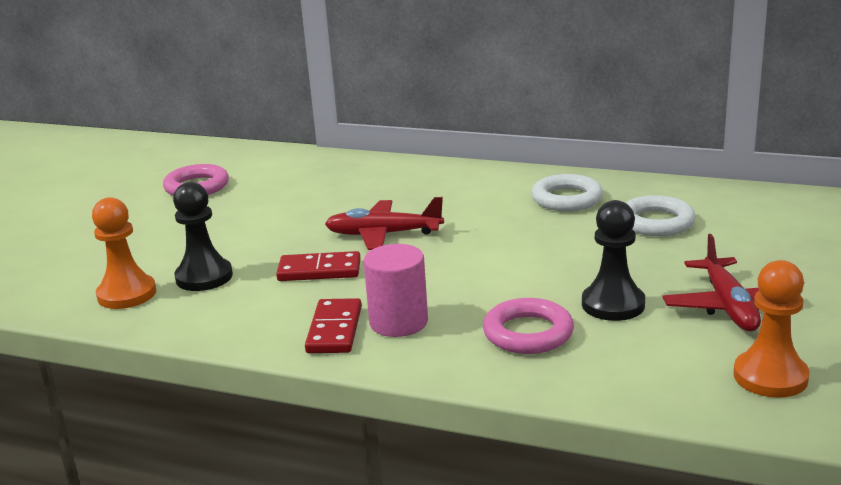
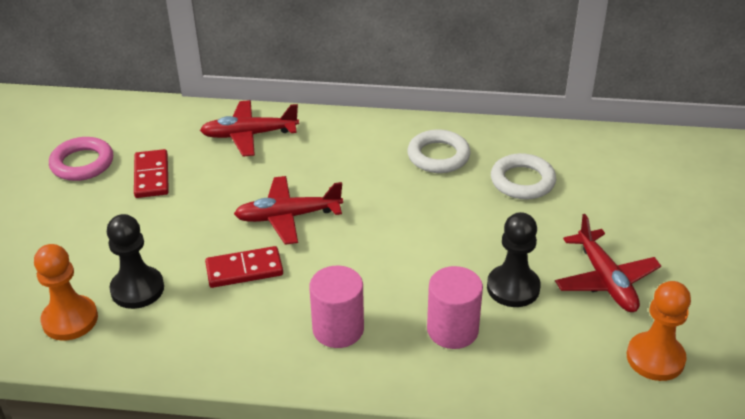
camera: 15 degrees left, 15 degrees up
(335, 330) = (284, 345): red domino -> red domino (152, 176)
(370, 175) = (249, 135): none -> red plane
(528, 333) = (452, 330): pink ring -> pink cylinder

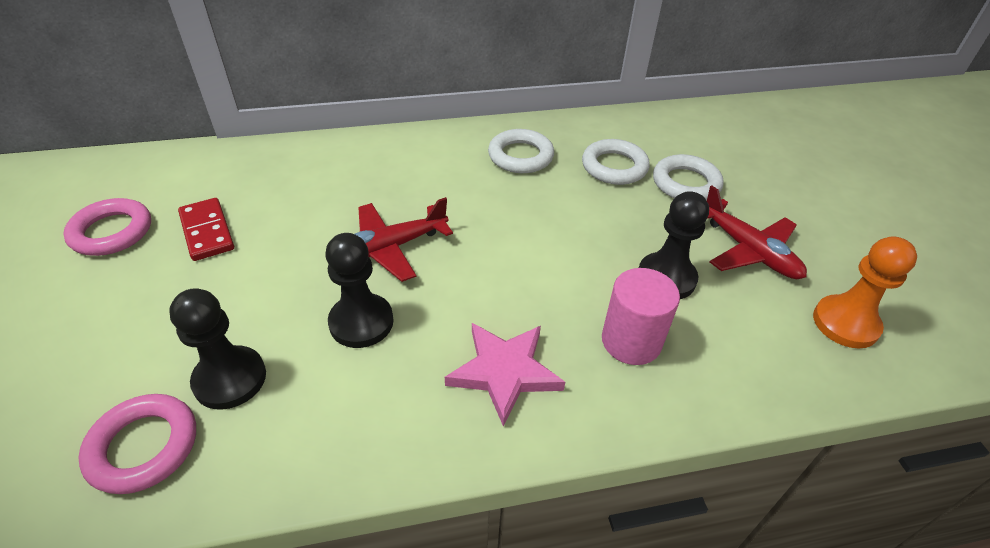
camera: 20 degrees left, 5 degrees up
(70, 320) = (143, 447): orange pawn -> pink ring
(244, 270) = (361, 322): red domino -> black pawn
(249, 135) = (309, 167): red plane -> none
(338, 329) = (504, 372): pink cylinder -> pink star
(584, 209) = (686, 183): none -> white ring

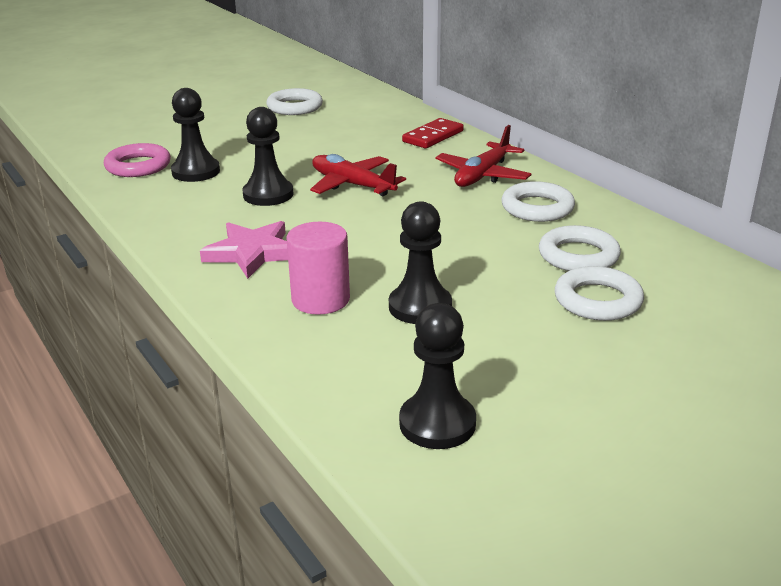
camera: 70 degrees right, 15 degrees down
(112, 232) = (295, 107): pink ring -> white ring
(207, 231) = (318, 129): red domino -> red domino (433, 136)
(748, 251) = (510, 351): red plane -> red plane (482, 175)
(845, 323) = (437, 423): orange pawn -> black pawn

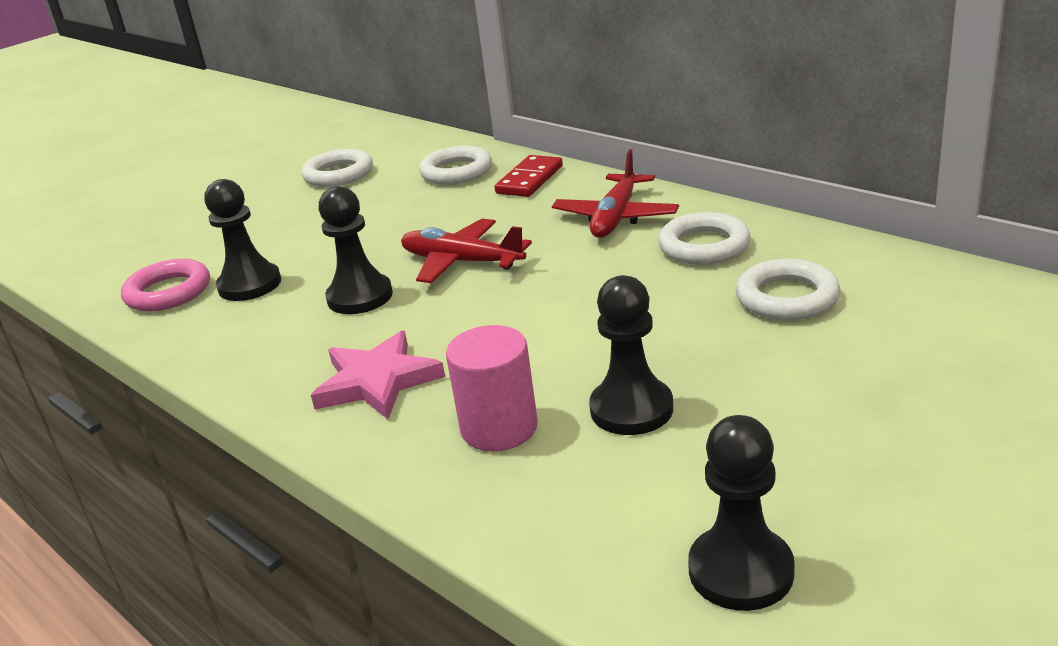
camera: 10 degrees left, 0 degrees up
(597, 300) = (843, 351): white ring -> white ring (456, 172)

